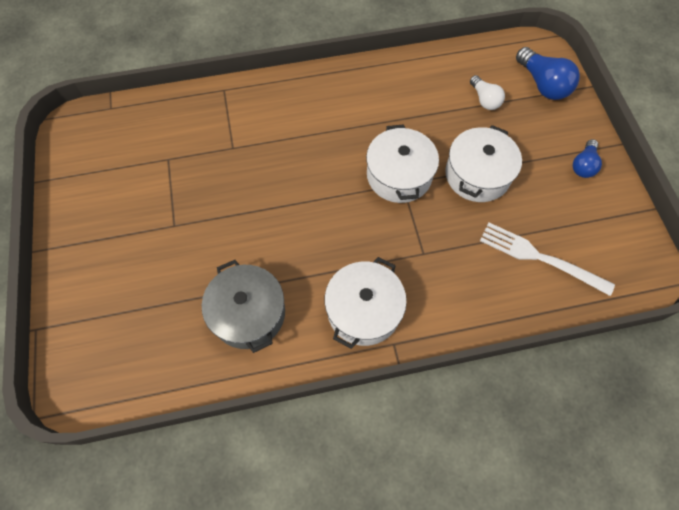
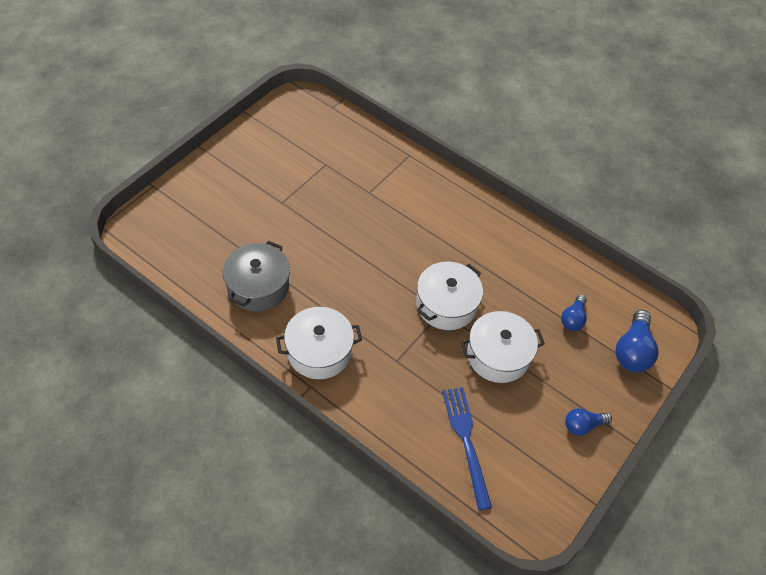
camera: 45 degrees right, 10 degrees down
(484, 99) = (573, 319): white light bulb -> blue light bulb
(539, 257) = (466, 441): white fork -> blue fork

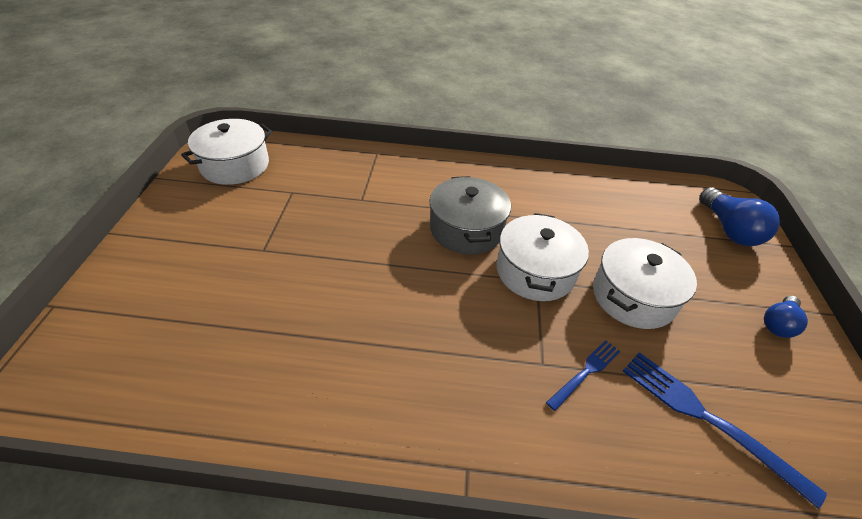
camera: 30 degrees left, 10 degrees down
(258, 286) = (294, 365): grey pot -> grey pot (466, 229)
(319, 351) = (441, 409): white pot -> white pot (235, 165)
(418, 379) = (586, 372): none -> blue fork
(573, 319) = (655, 226): blue light bulb -> none

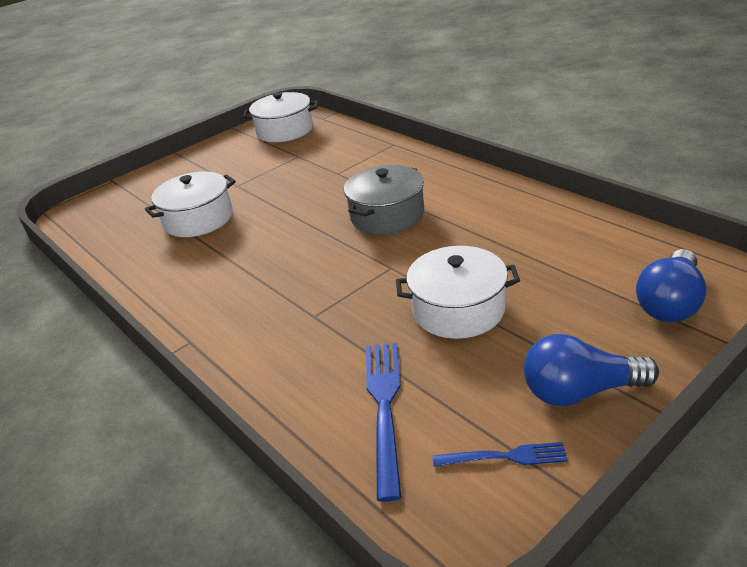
camera: 50 degrees right, 10 degrees down
(535, 271) = (399, 261): white pot -> white pot (198, 219)
(586, 372) = (337, 335): blue fork -> blue fork (505, 457)
(778, 324) = (580, 391): blue light bulb -> blue light bulb, size x1.60

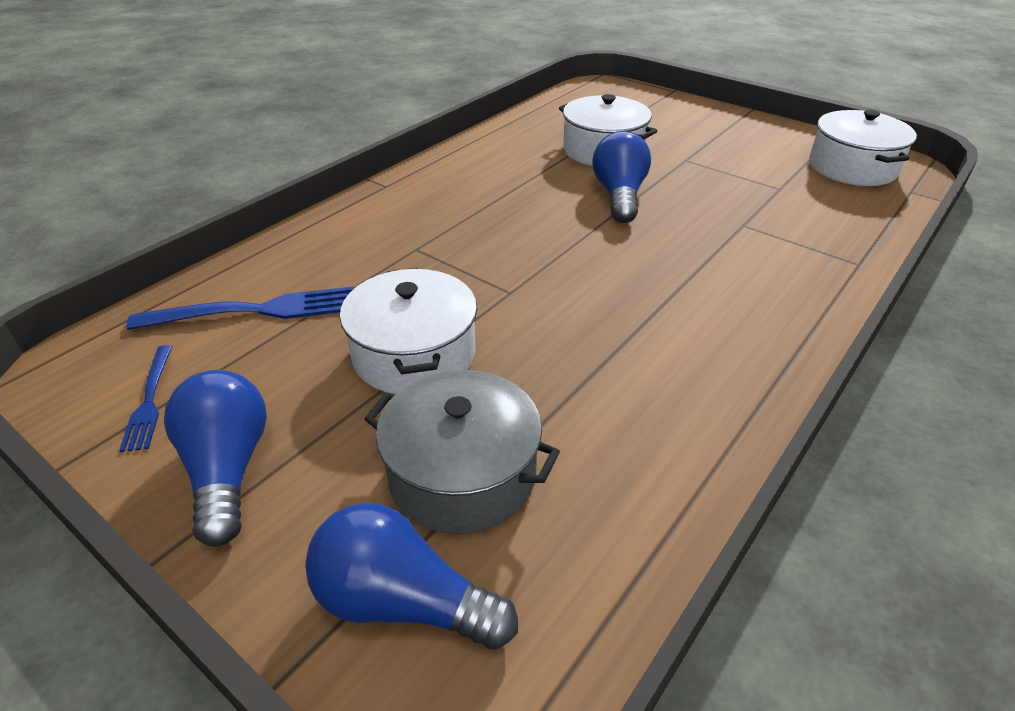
camera: 75 degrees right, 5 degrees up
(277, 216) = (619, 196): none -> blue light bulb
(387, 215) = (637, 277): grey pot -> grey pot (462, 474)

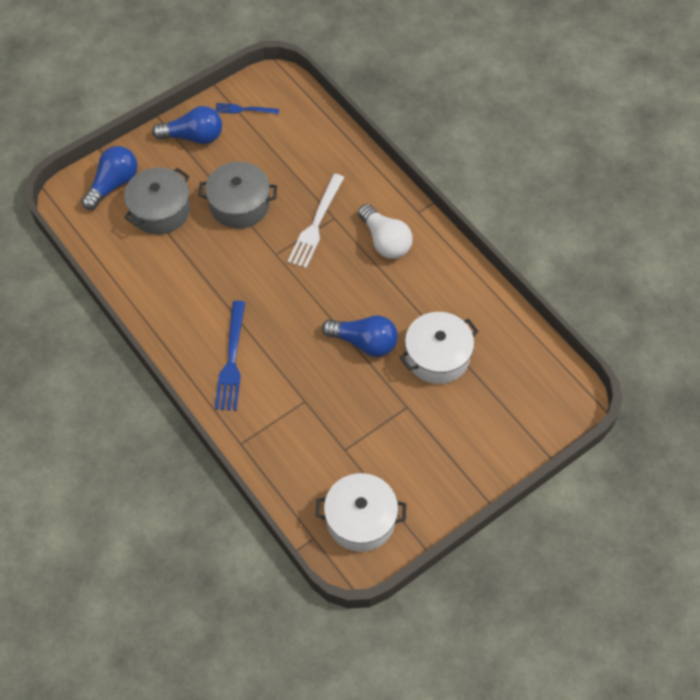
camera: 105 degrees right, 20 degrees up
(256, 311) = (297, 144): blue fork -> blue fork (231, 360)
(414, 354) = (239, 204): white pot -> grey pot
(433, 263) = (316, 224): none -> white fork
(445, 202) = (385, 241): none -> white light bulb

